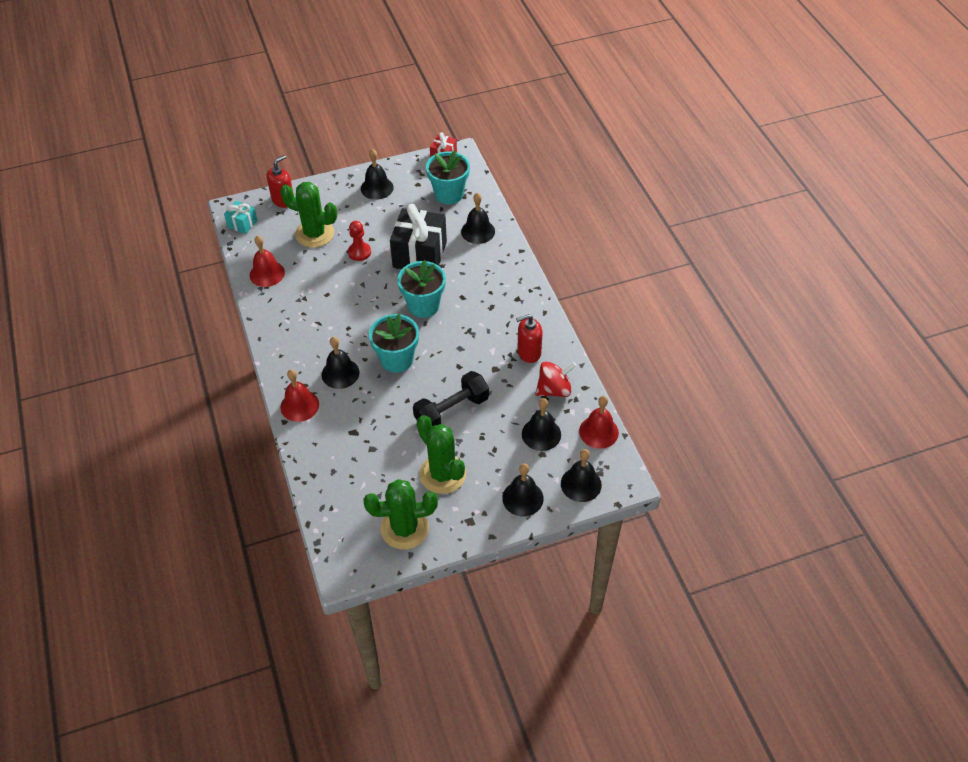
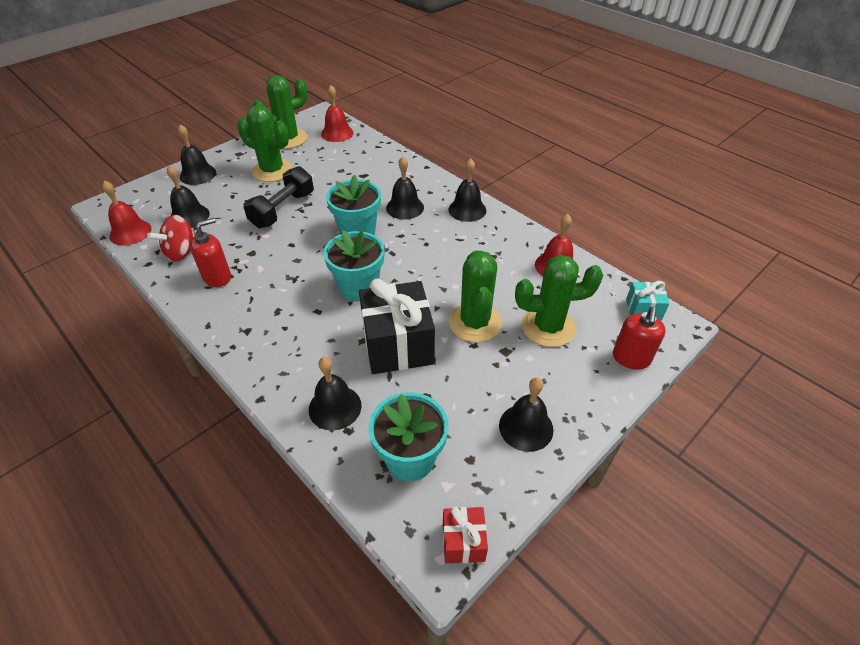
camera: 155 degrees right, 5 degrees down
(299, 405) = (422, 178): red bell -> red bell (337, 133)
(359, 252) = (475, 322): red pawn -> green cactus
(581, 484) = (146, 194): black bell -> black bell (467, 209)

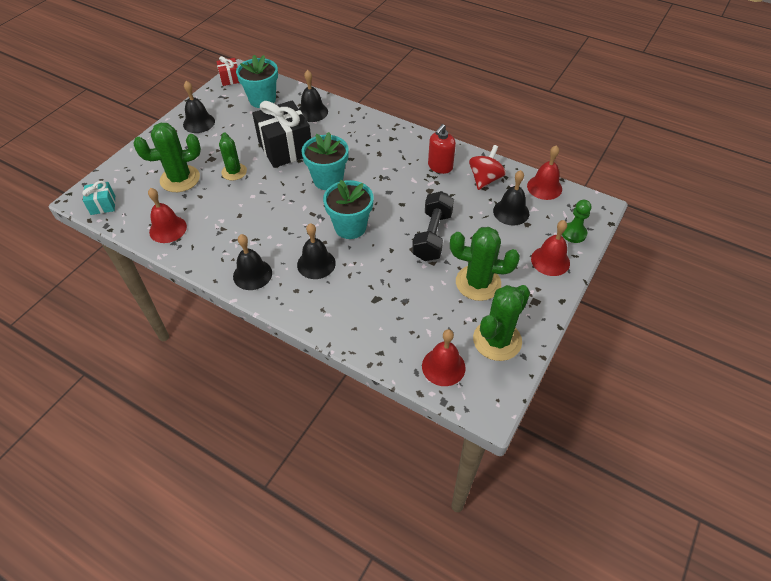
camera: 165 degrees right, 5 degrees up
(154, 189) = (573, 233): none -> green pawn
(198, 174) = (550, 261): black bell -> red bell
(475, 322) = (234, 172): green cactus -> green cactus, size x0.65
(631, 358) = (124, 170): red soap dispenser -> none

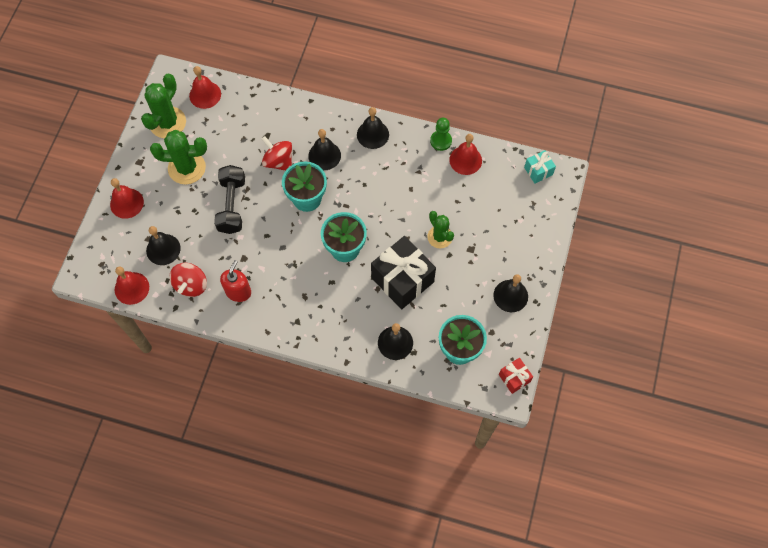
camera: 165 degrees right, 15 degrees up
(180, 179) = (486, 216): green cactus -> none
(370, 268) = (278, 161): none -> red spinning top
(573, 233) = (105, 237): green pawn -> green pawn (441, 141)

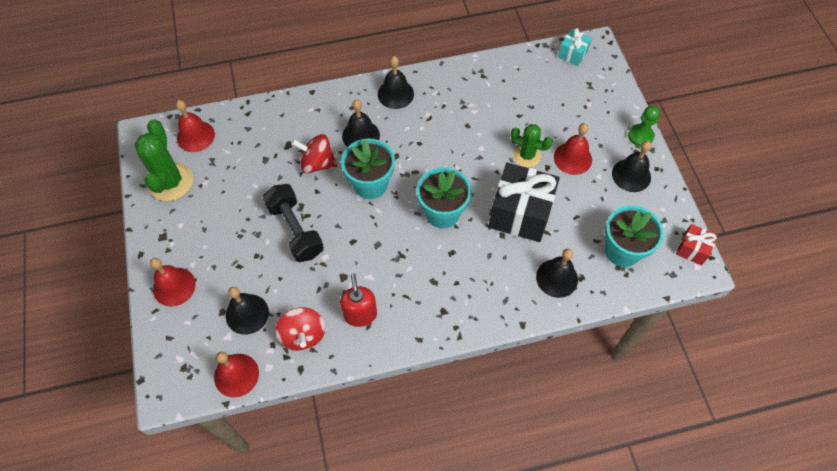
camera: 30 degrees left, 5 degrees down
(187, 168) = (221, 217): green cactus -> none
(441, 141) = (465, 69): green pawn -> green pawn (640, 136)
(465, 160) = (500, 75): red bell -> red bell (572, 158)

